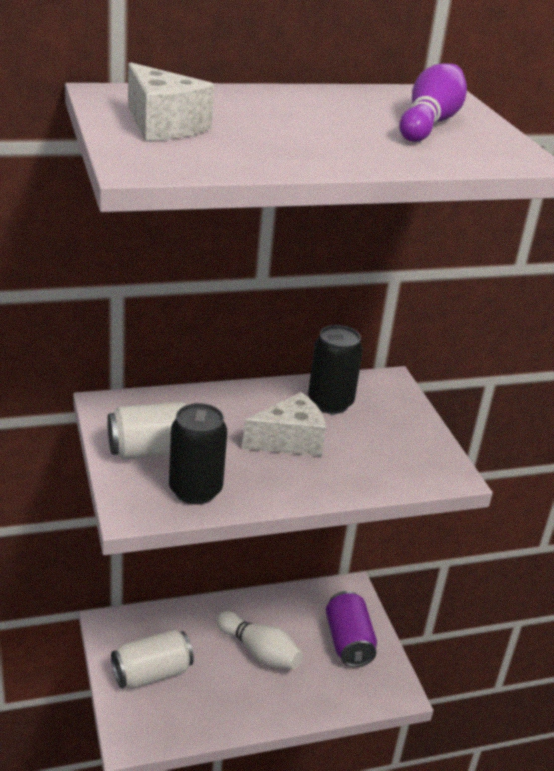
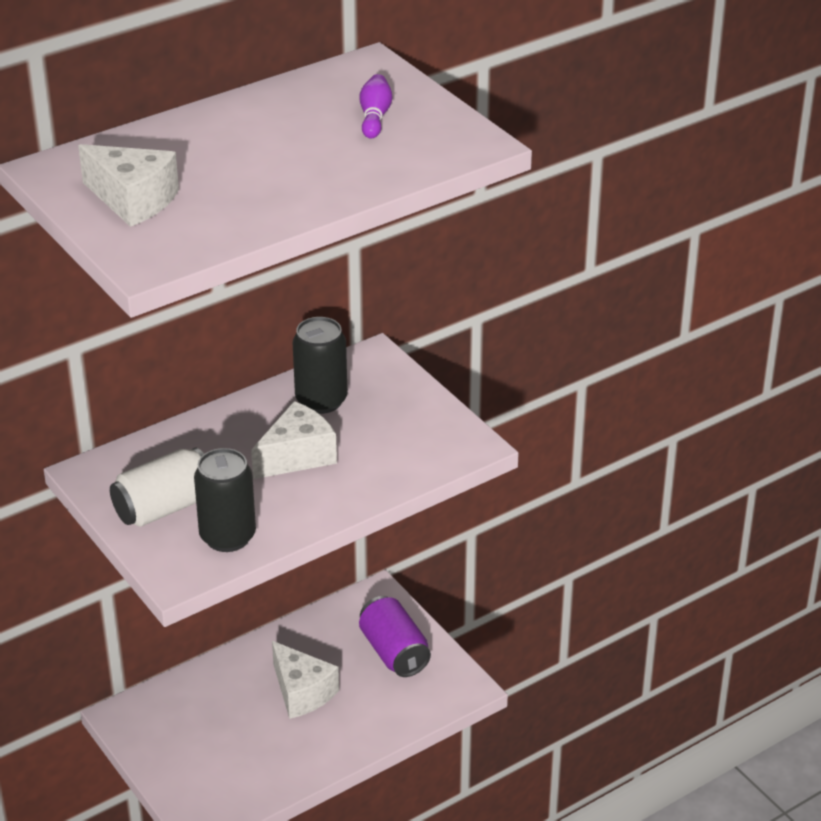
camera: 15 degrees left, 5 degrees up
(152, 673) = (194, 749): white can -> none
(259, 652) = (302, 692): white bowling pin -> white cheese
(429, 123) = (375, 117): purple bowling pin -> purple bowling pin, size x0.61

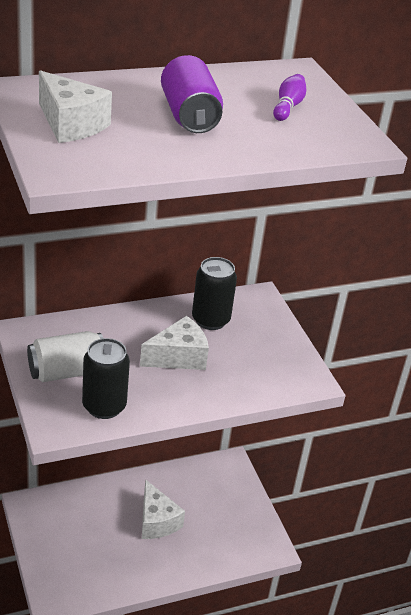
camera: 10 degrees right, 0 degrees up
(394, 652) = (230, 508): purple can -> purple can (189, 116)

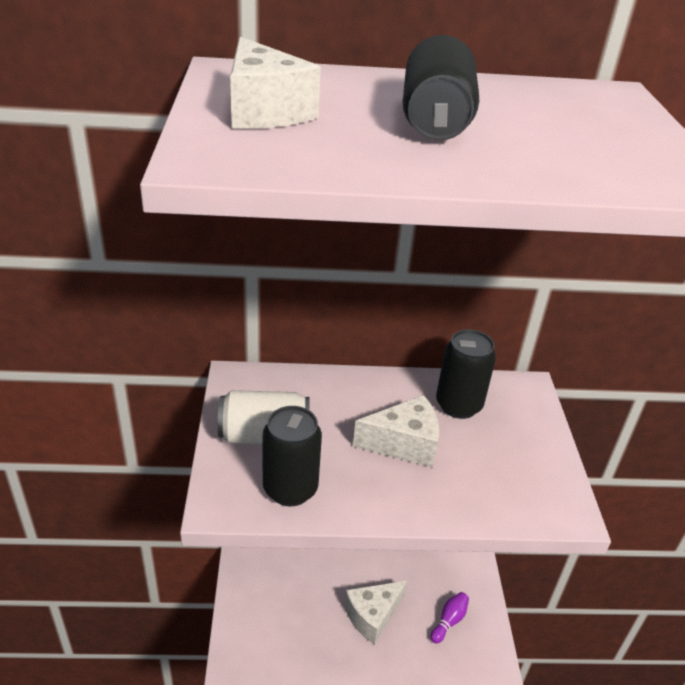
camera: 20 degrees right, 0 degrees up
(156, 521) = (372, 615): white cheese -> white cheese turned 60 degrees clockwise
(189, 116) = (435, 121): purple can -> black can
(288, 106) = (586, 128): purple bowling pin -> purple bowling pin (449, 621)

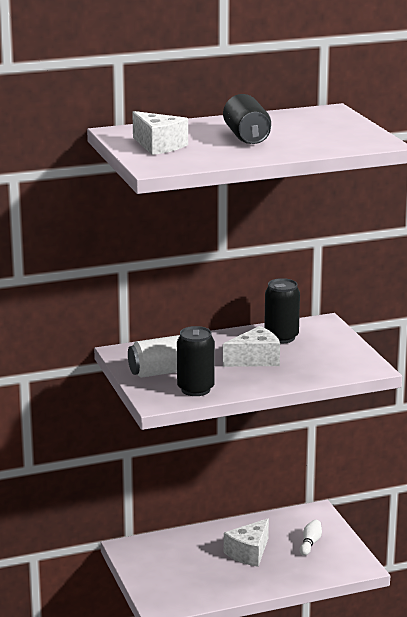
camera: 15 degrees left, 15 degrees down
(449, 621) = (310, 543): purple bowling pin -> white bowling pin

